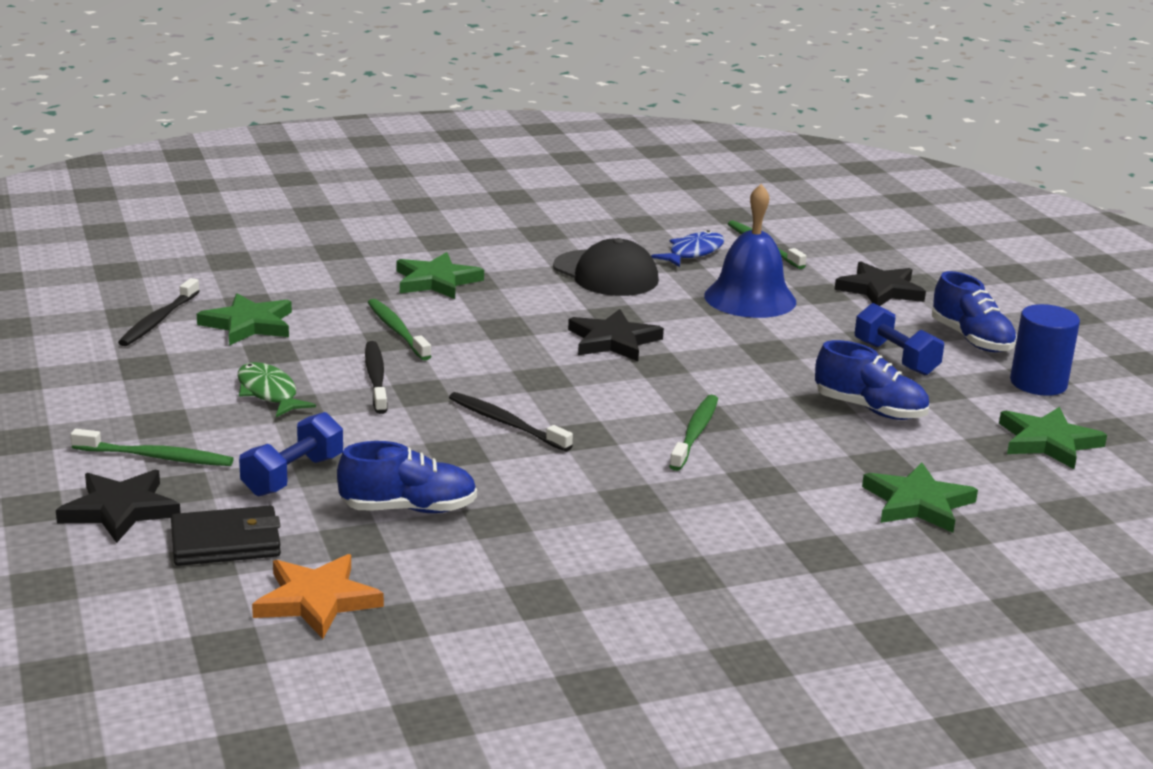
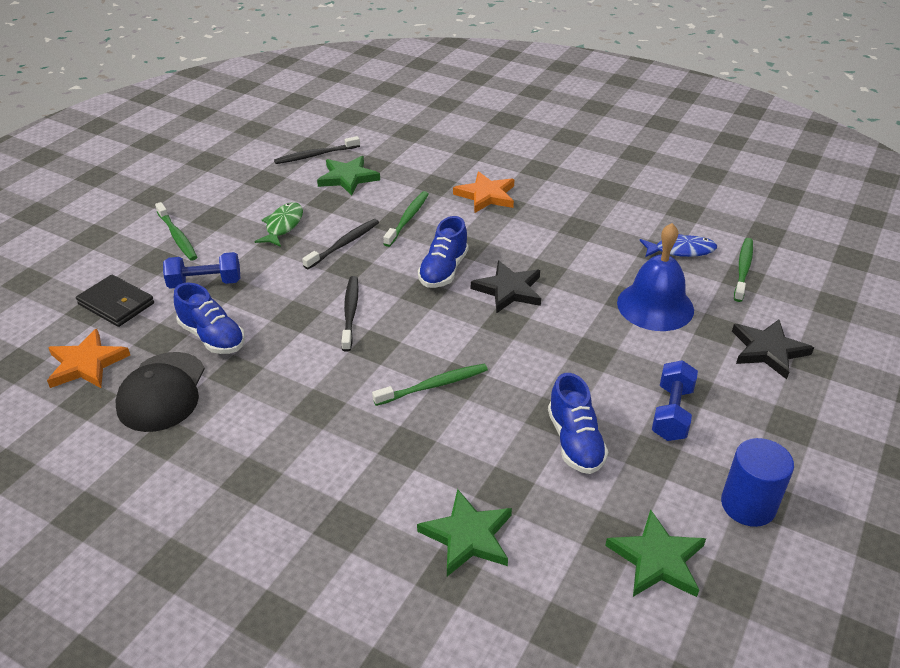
camera: 50 degrees right, 15 degrees up
(120, 510) = (115, 258): black star -> none
(436, 281) = (486, 195): green star -> orange star
(606, 274) = (593, 239): black cap -> black cap (162, 392)
(971, 339) = (764, 433): blue shoe -> blue shoe (443, 270)

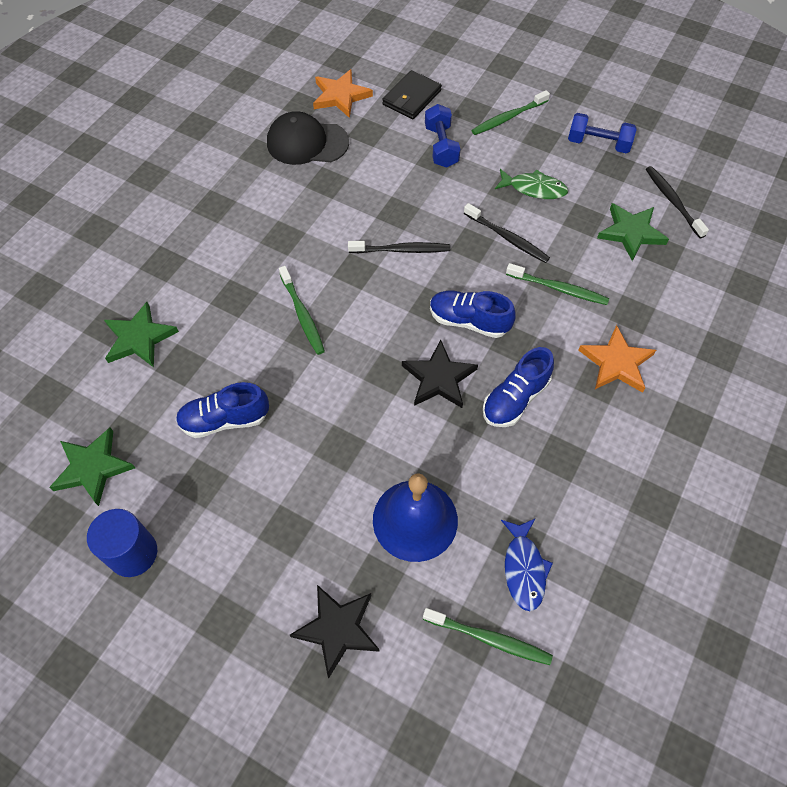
camera: 90 degrees right, 20 degrees up
(212, 337) = (369, 162): blue shoe -> blue shoe (515, 399)
(671, 413) = (251, 508): blue dumbbell -> blue dumbbell (598, 144)

